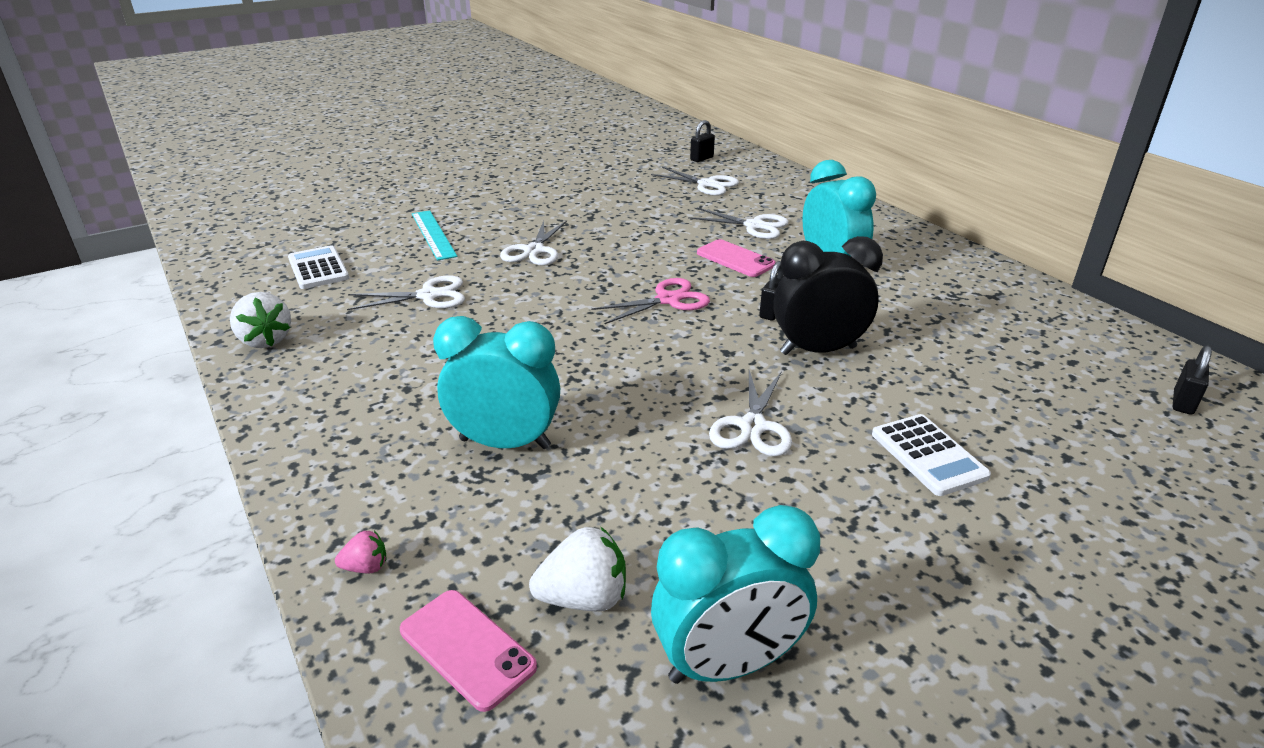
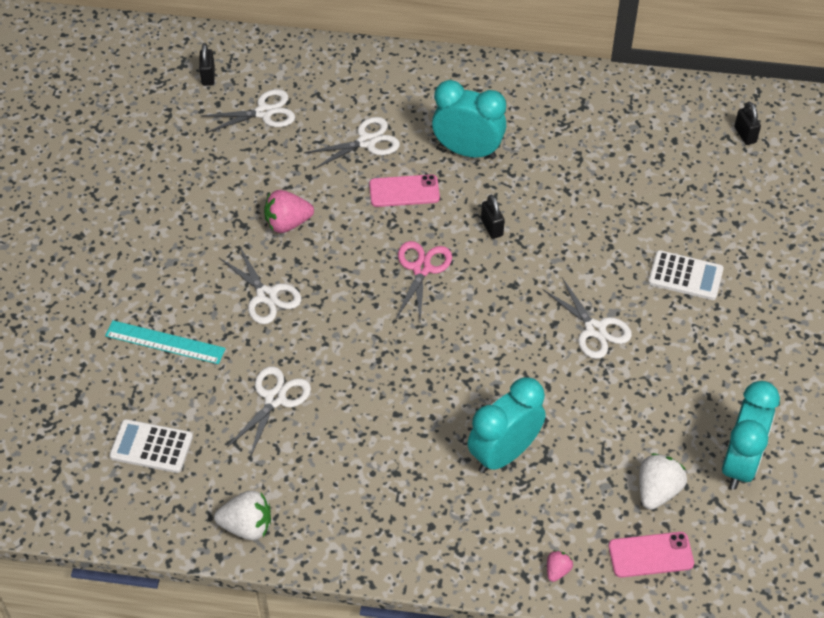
camera: 50 degrees left, 20 degrees up
(619, 230) = (287, 223): none -> pink strawberry
(818, 350) = (554, 241): black clock -> none

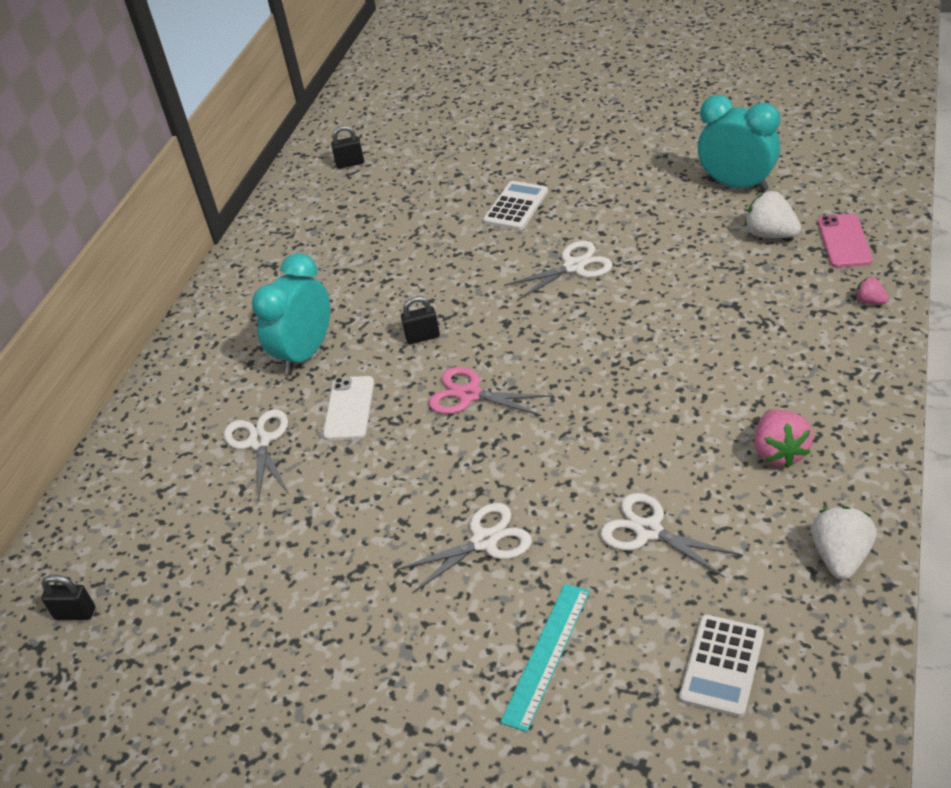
camera: 75 degrees left, 10 degrees down
(264, 112) = (170, 547): white scissors -> none
(287, 223) = (370, 520): pink strawberry -> pink strawberry (779, 452)
(404, 191) = (349, 408): pink phone -> white phone
(504, 453) = (728, 335): turquoise clock -> none

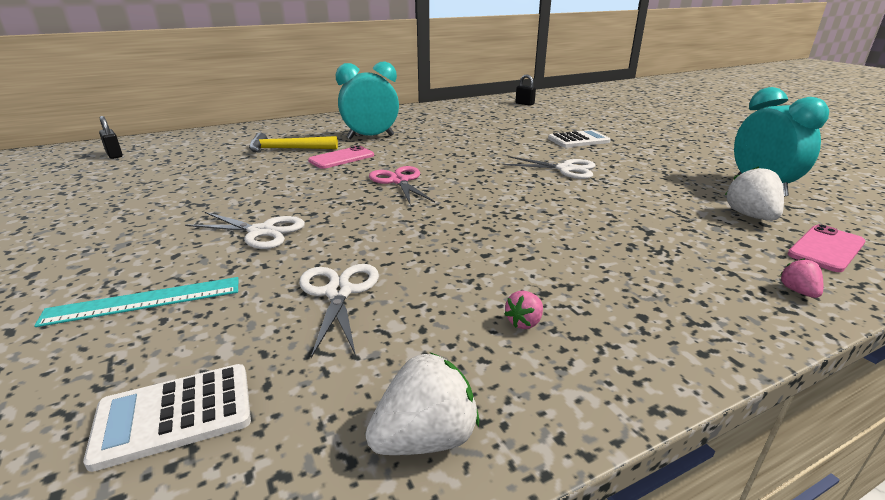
camera: 40 degrees right, 15 degrees down
(260, 442) = (287, 149): white scissors -> yellow hammer
(349, 408) = (341, 158): white phone -> pink phone
(422, 337) = (428, 155): black padlock -> none
(779, 452) = (524, 322): pink strawberry -> pink strawberry, size x0.54

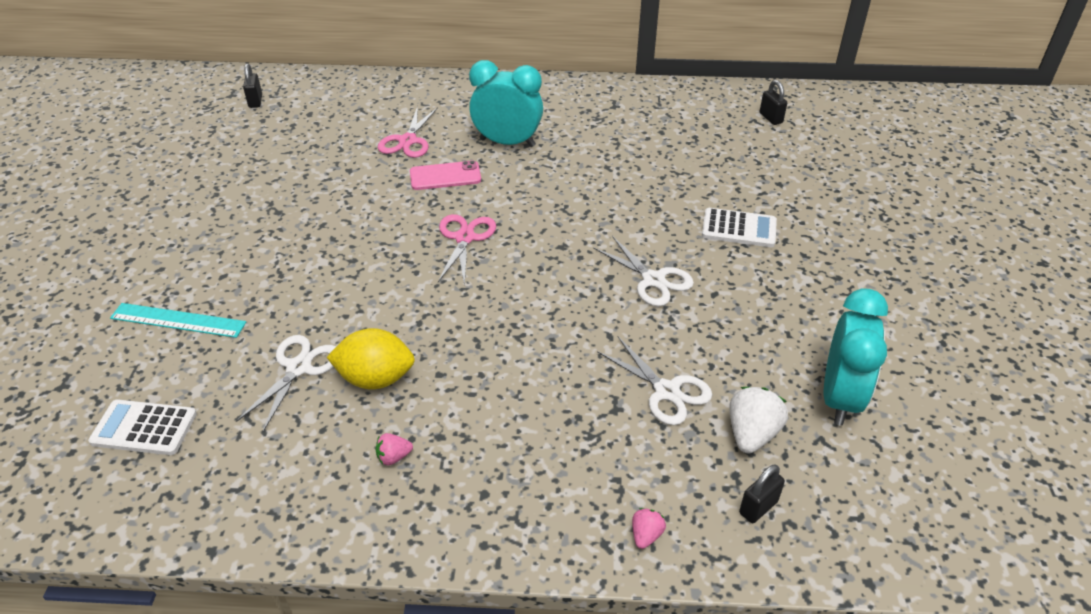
camera: 30 degrees right, 15 degrees up
(261, 232) = (297, 271): white scissors -> white scissors (666, 391)
(287, 149) = (407, 141): yellow hammer -> pink scissors
(425, 438) = (252, 511): white strawberry -> none
(430, 275) = (375, 378): none -> yellow lemon
(826, 248) = (758, 507): pink phone -> black padlock

